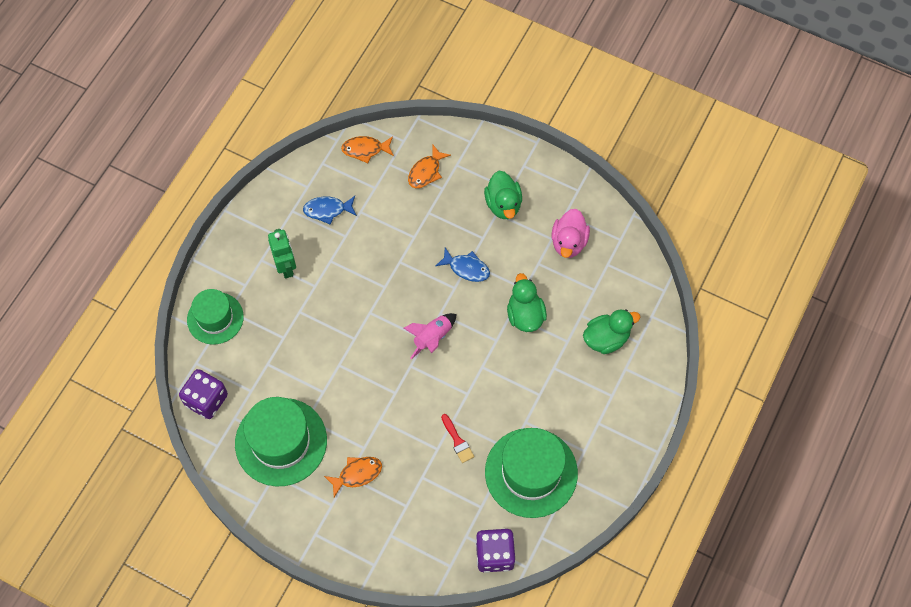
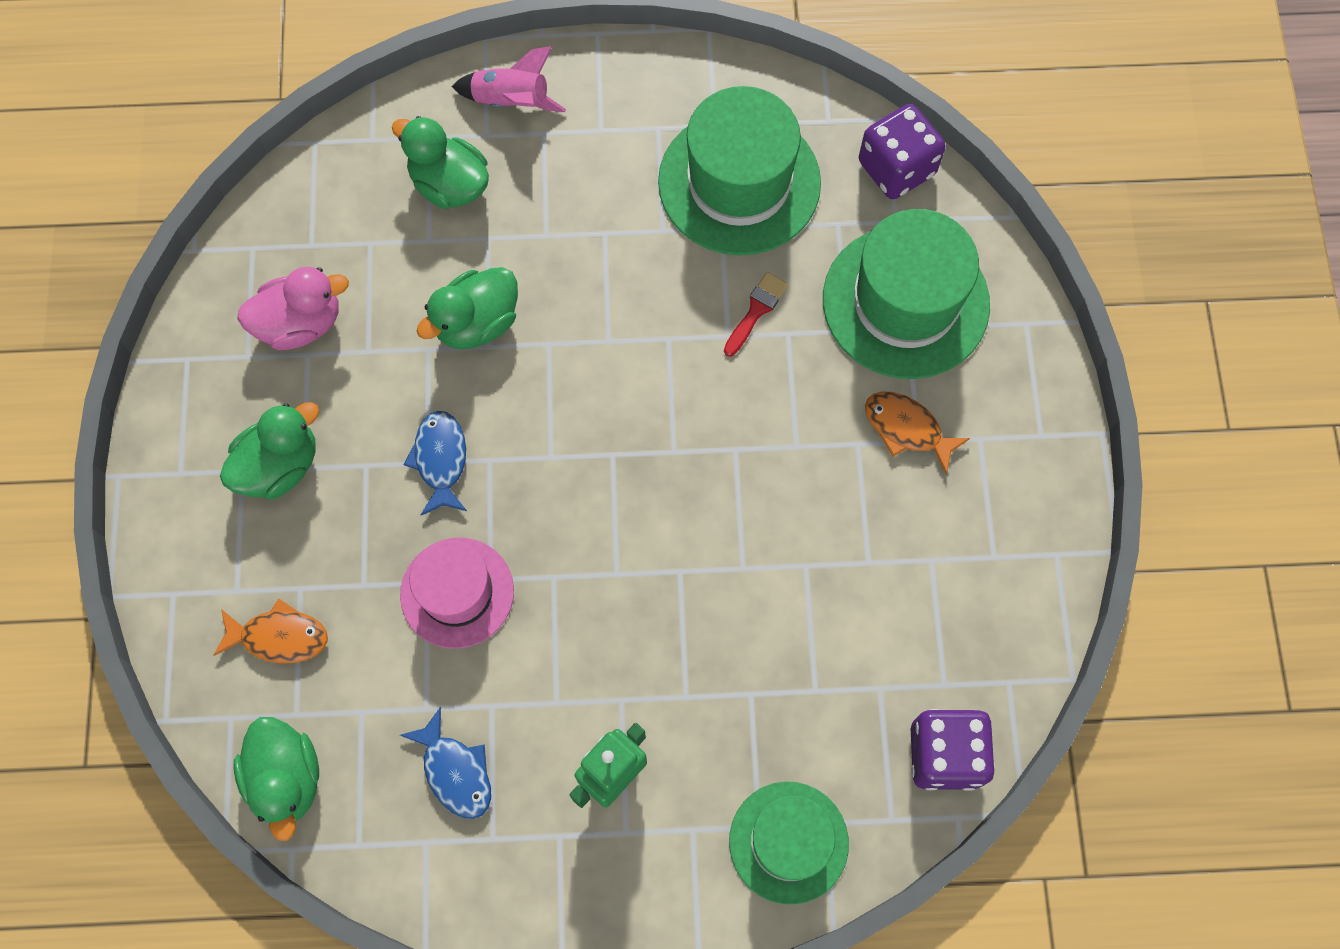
camera: 120 degrees left, 5 degrees up
(281, 442) = (933, 580): green hat -> green hat (905, 302)
(365, 149) = (286, 779): orange fish -> green duck
(402, 246) = (457, 592): none -> pink hat
(432, 338) = (603, 444): pink rocket -> pink rocket (511, 101)

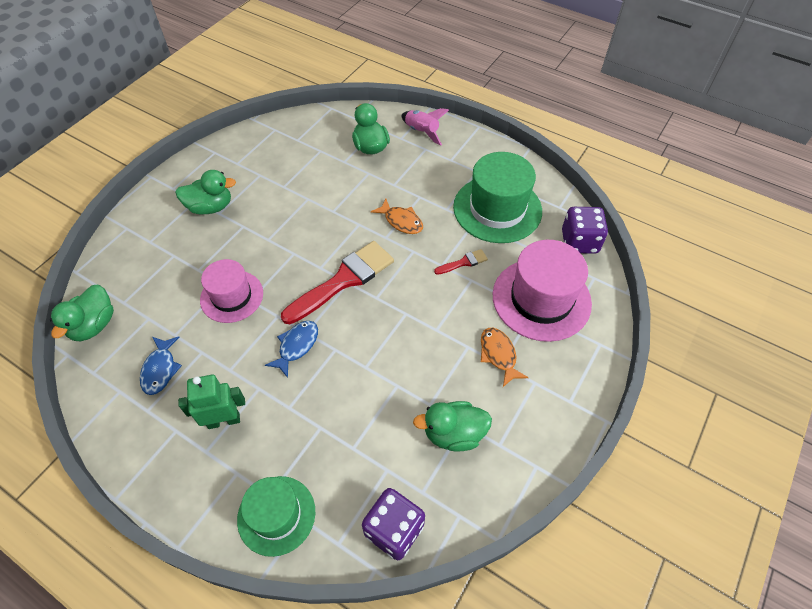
camera: 35 degrees right, 15 degrees down
(279, 637) = (147, 268): orange fish -> orange fish (401, 221)
(300, 323) = (267, 163): pink duck -> none
(441, 460) = (274, 241): blue fish -> blue fish (296, 346)
(477, 323) = (336, 200): green duck -> green duck (453, 434)
(604, 455) = (343, 280): none -> red brush
(905, 302) = (541, 299): green hat -> pink hat

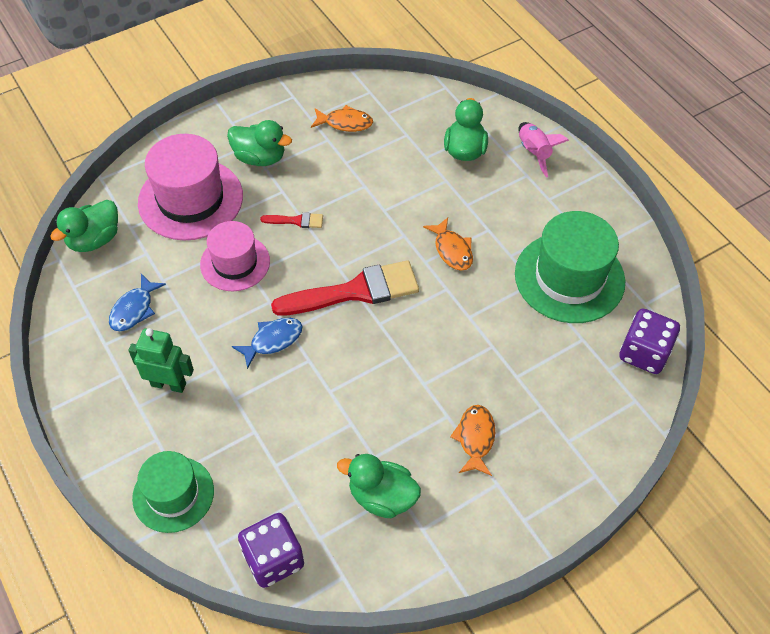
camera: 25 degrees right, 0 degrees up
(267, 158) = (345, 123): none -> orange fish
(463, 262) = (495, 323): red brush -> red brush (296, 221)
(541, 299) = (559, 399): pink hat -> pink hat (190, 199)

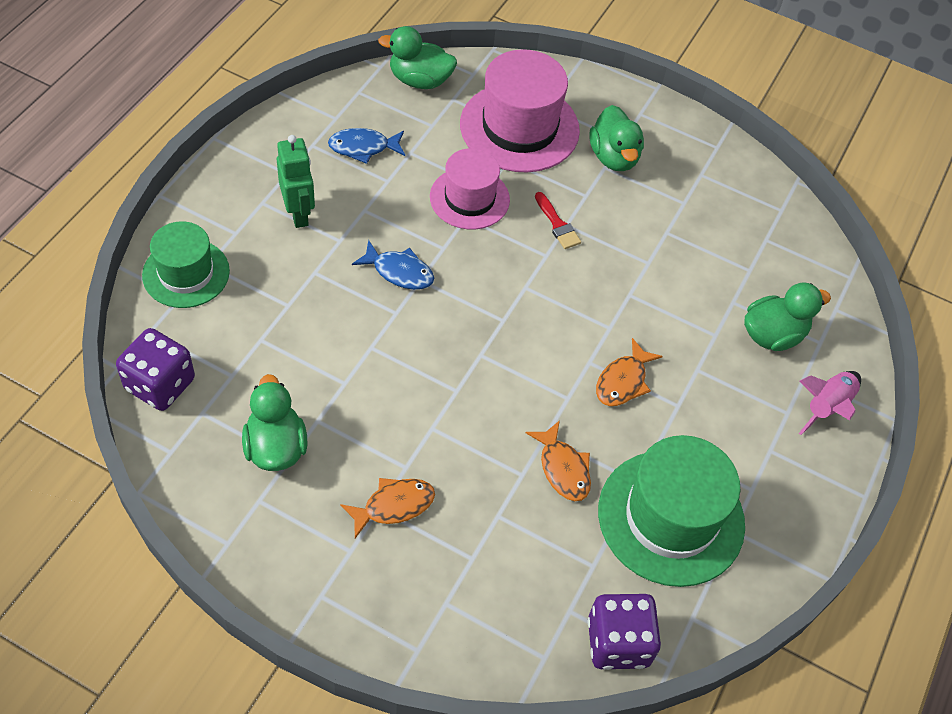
camera: 55 degrees right, 0 degrees up
(345, 123) = (719, 207): orange fish -> orange fish (563, 468)
(355, 291) = (505, 315): red brush -> none

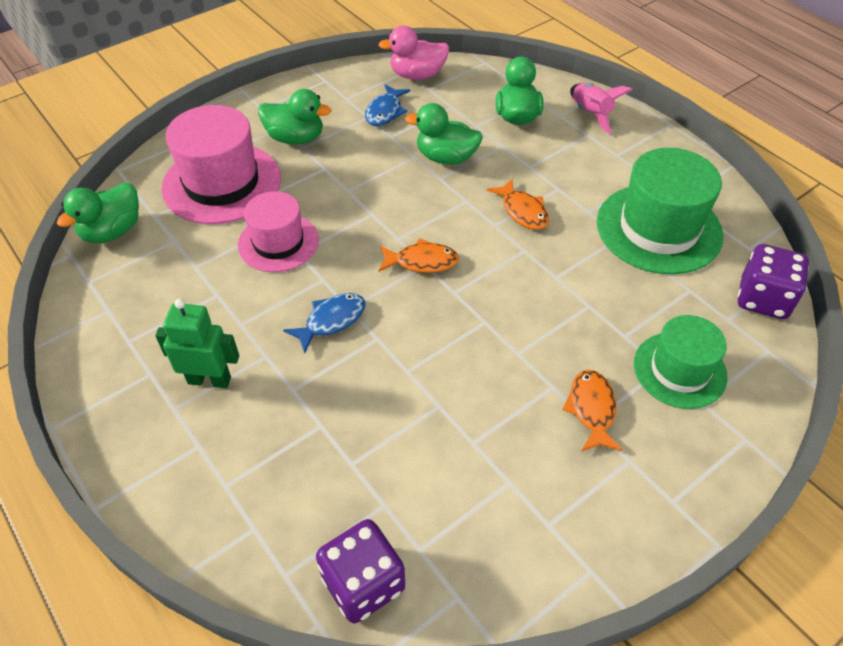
camera: 60 degrees left, 5 degrees down
(186, 273) = (224, 512): green hat -> green hat (679, 370)
(276, 447) = (490, 489): green duck -> green duck (446, 158)
(363, 147) = (163, 300): blue fish -> blue fish (385, 112)
(557, 224) = (344, 195): red brush -> none
(563, 468) = (592, 277): orange fish -> orange fish (422, 262)
(781, 221) = (417, 75): none -> pink duck

